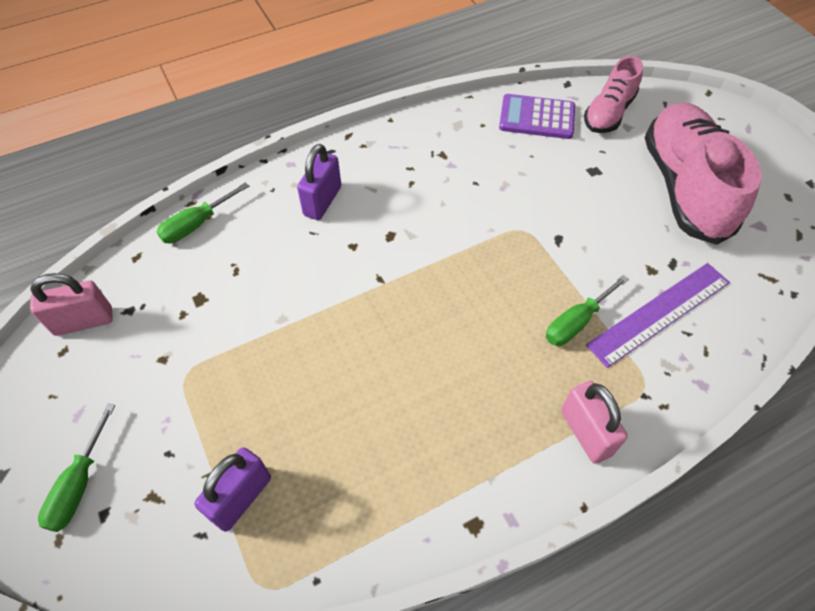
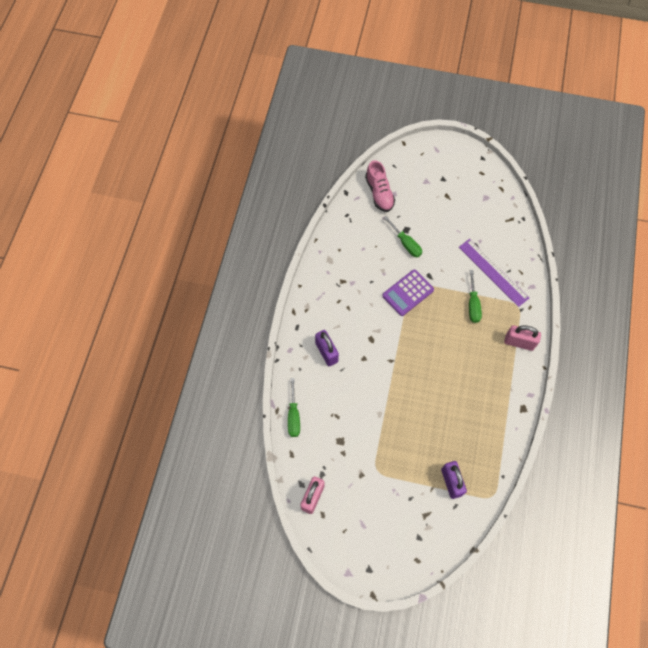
camera: 50 degrees left, 10 degrees up
(79, 484) = (398, 540): green screwdriver -> green screwdriver (406, 243)
(537, 117) = (355, 224): purple calculator -> purple calculator (407, 293)
(659, 313) = (493, 272): purple ruler -> purple ruler turned 45 degrees counterclockwise
(684, 187) = (444, 204): pink shoe -> none

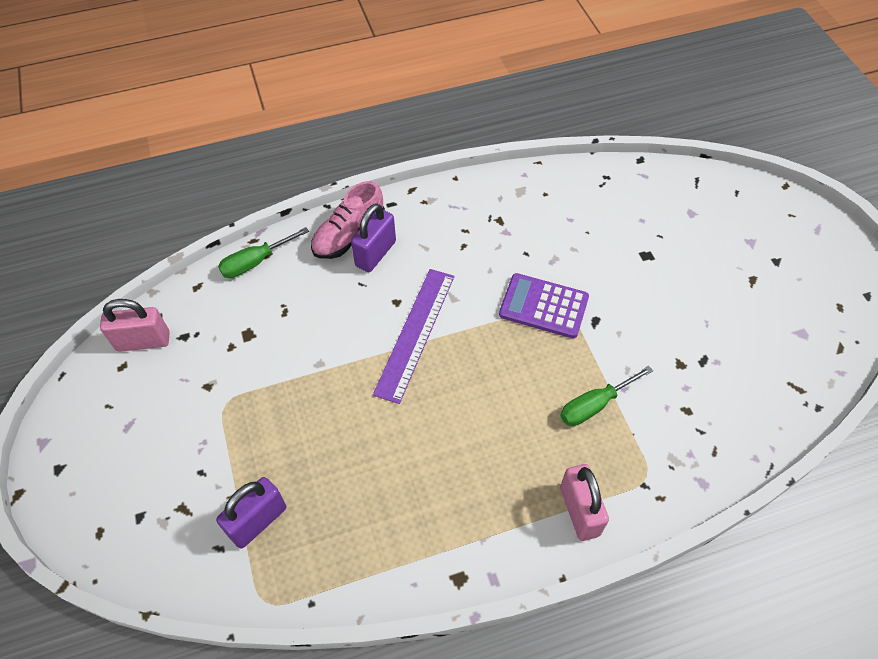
camera: 60 degrees right, 10 degrees down
(379, 193) = (675, 196): pink shoe -> pink shoe (349, 235)
(406, 243) = (623, 265): green screwdriver -> none
(493, 272) = (677, 408): purple ruler -> purple ruler (415, 333)

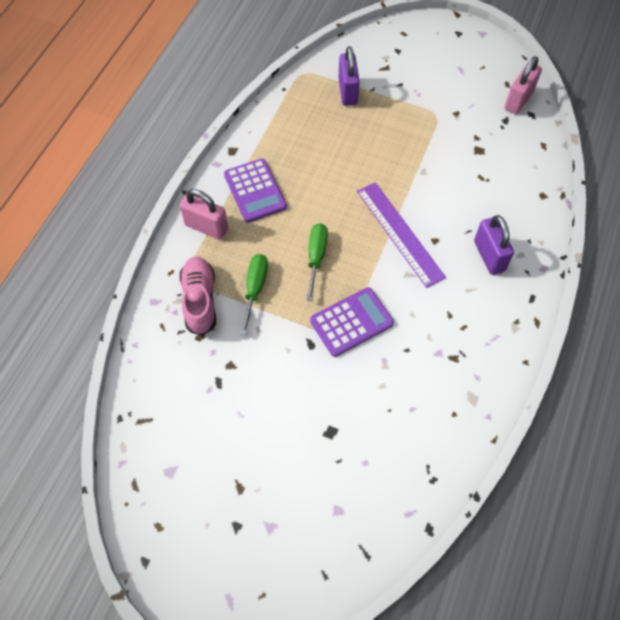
camera: 130 degrees right, 5 degrees up
(255, 262) = (540, 185): green screwdriver -> green screwdriver (316, 257)
(349, 235) = (521, 251): pink shoe -> pink shoe (200, 300)
(490, 502) = (255, 191): none -> purple calculator

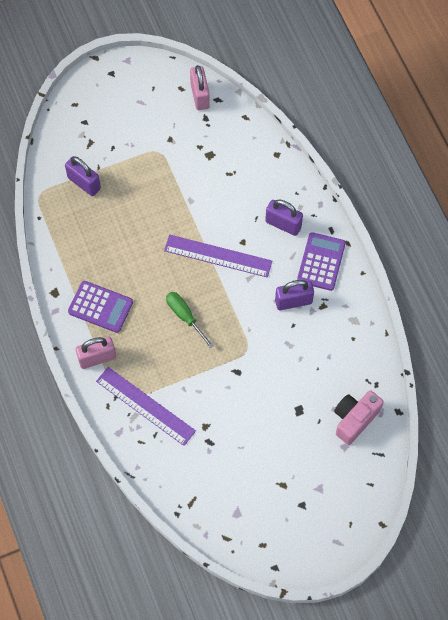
camera: 45 degrees left, 5 degrees up
(200, 300) = (145, 406): pink shoe -> purple ruler
(255, 289) = (170, 369): green screwdriver -> none
(351, 322) = (246, 337): purple calculator -> purple calculator (321, 262)
(376, 493) = (354, 419): none -> pink camera
(429, 329) = (293, 301): none -> purple padlock

